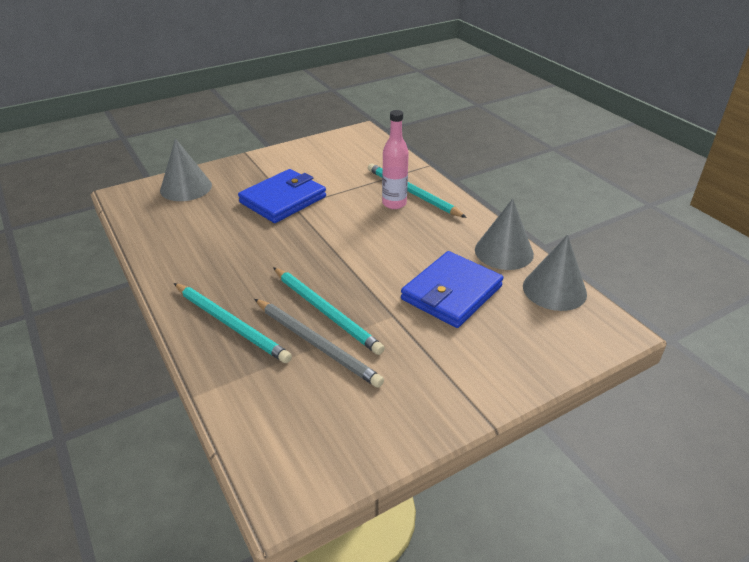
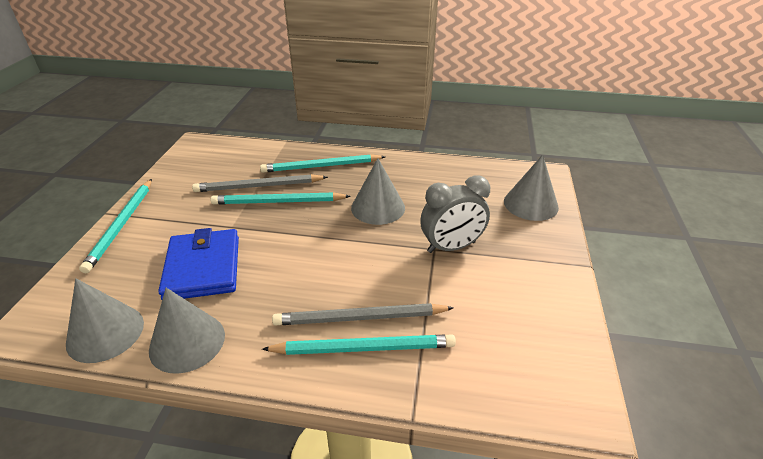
camera: 130 degrees right, 0 degrees up
(269, 251) = (378, 207): none -> grey cone
(283, 200) = (451, 247): blue wallet -> grey clock
(394, 203) = (360, 318): pink bottle -> grey pencil
(487, 392) = (122, 225): none -> turquoise pencil

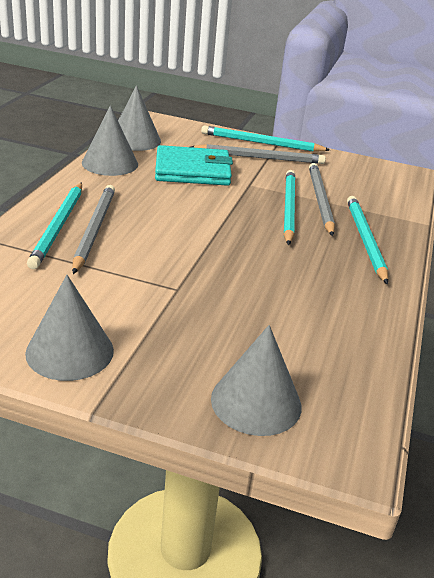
camera: 95 degrees right, 5 degrees down
(163, 224) = (259, 157): none -> grey pencil
(203, 268) = (192, 171): blue wallet -> turquoise wallet
(378, 207) = (268, 265): grey cone -> grey cone (70, 351)
(451, 247) = (176, 301): grey clock -> none

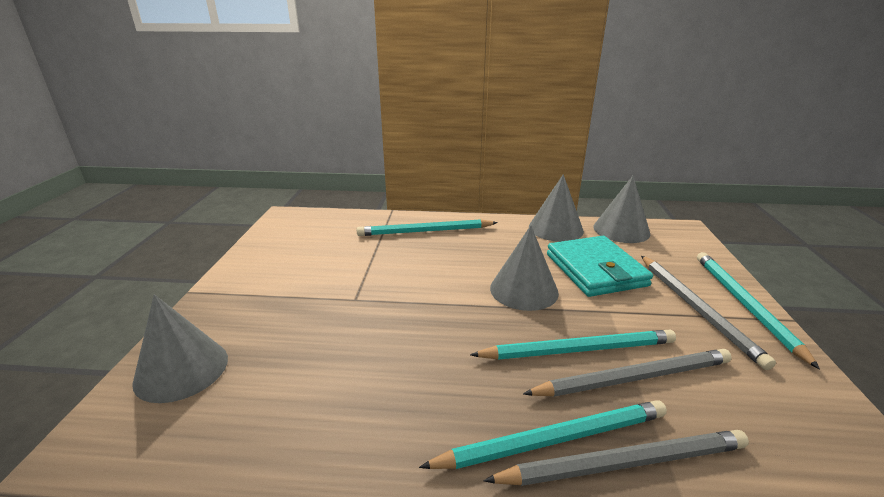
camera: 80 degrees right, 5 degrees down
(70, 351) = (258, 269): grey cone -> grey cone (524, 290)
(94, 230) = (430, 245): grey pencil -> grey pencil (622, 463)

